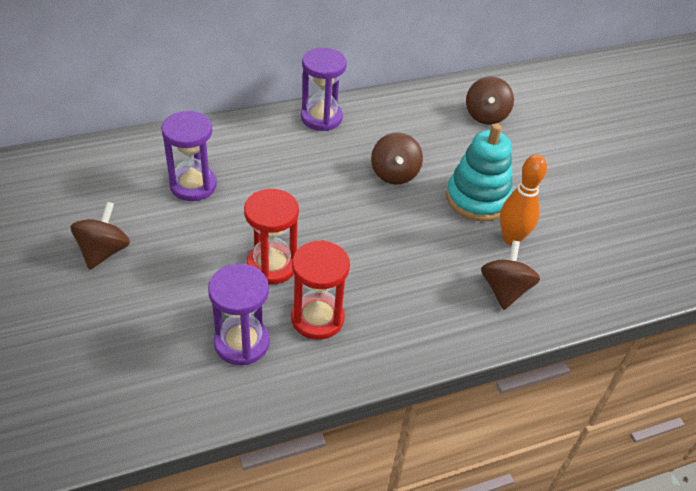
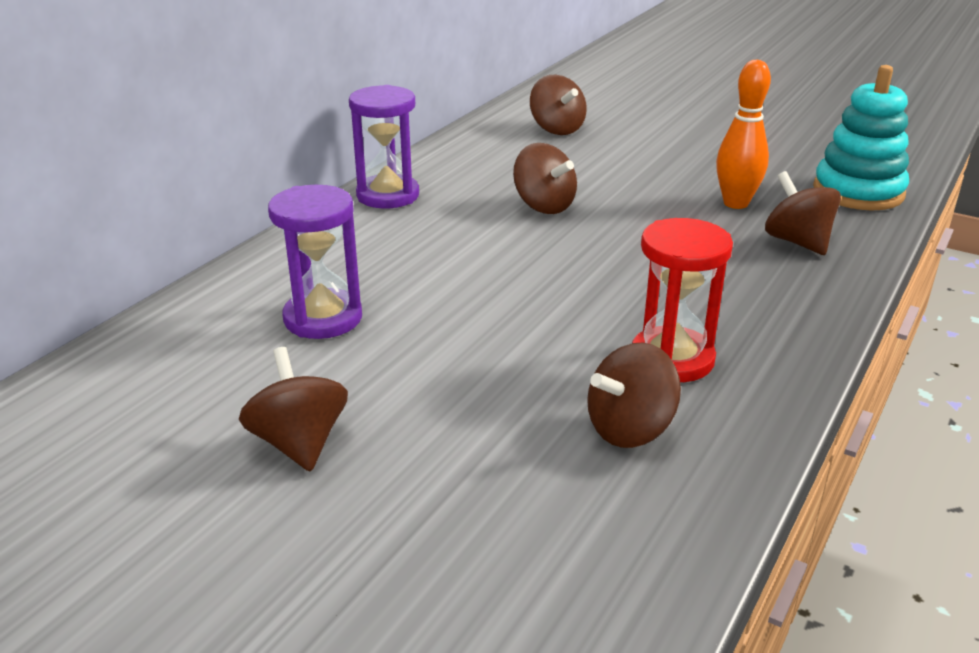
camera: 35 degrees left, 15 degrees down
(242, 342) = (630, 429): purple hourglass -> brown spinning top
(272, 265) = (544, 341): red hourglass -> none
(477, 199) = (655, 189): turquoise stacking toy -> turquoise stacking toy (858, 192)

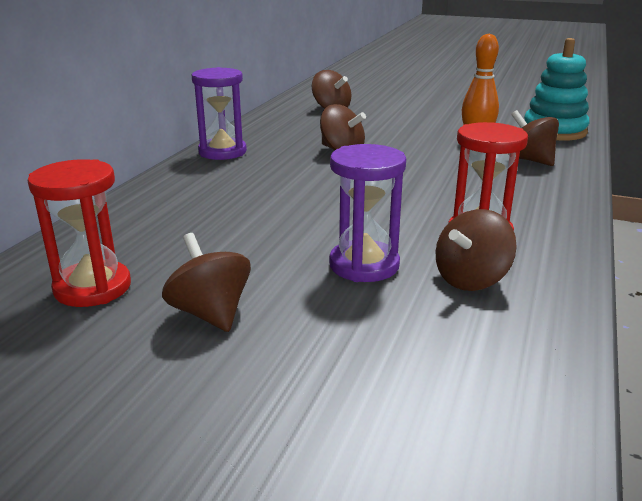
camera: 10 degrees left, 5 degrees down
(177, 392) = (92, 288): none -> red hourglass
(323, 318) = (200, 229): purple hourglass -> purple hourglass (364, 265)

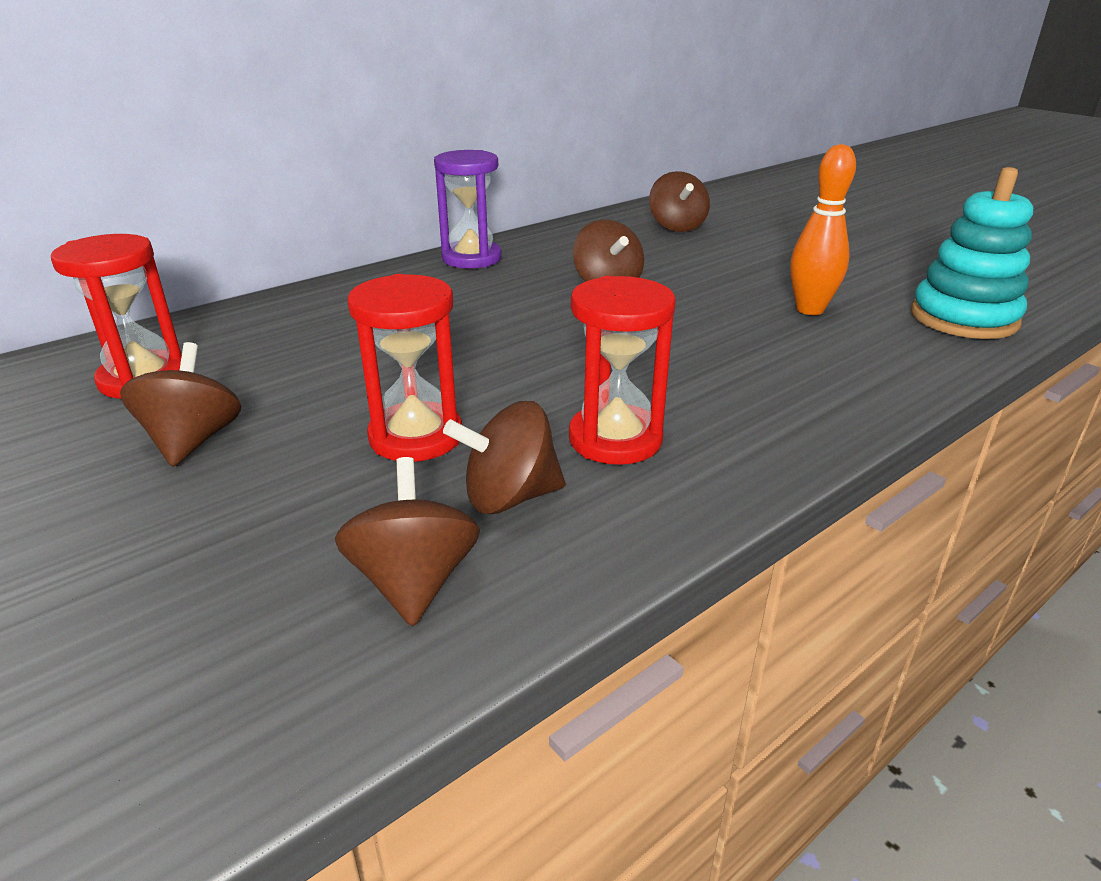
camera: 30 degrees right, 5 degrees up
(364, 265) = (416, 437): purple hourglass -> red hourglass
(530, 160) = (852, 354): brown spinning top -> brown spinning top (414, 582)

